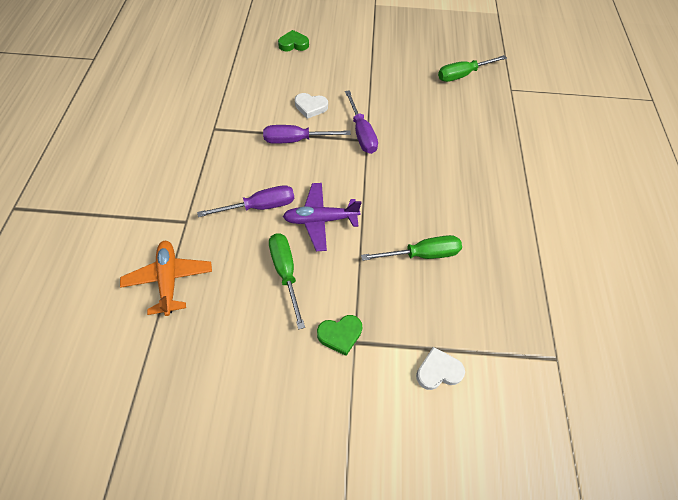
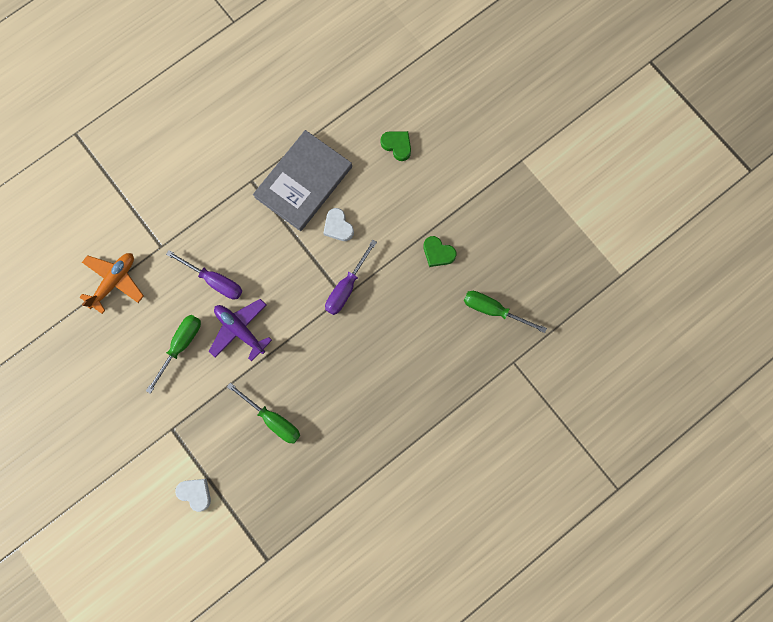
camera: 50 degrees right, 20 degrees up
(254, 102) = (303, 182): none -> grey book
(296, 140) = (295, 248): purple screwdriver -> none
(340, 335) = (168, 416): green heart -> green heart (438, 253)

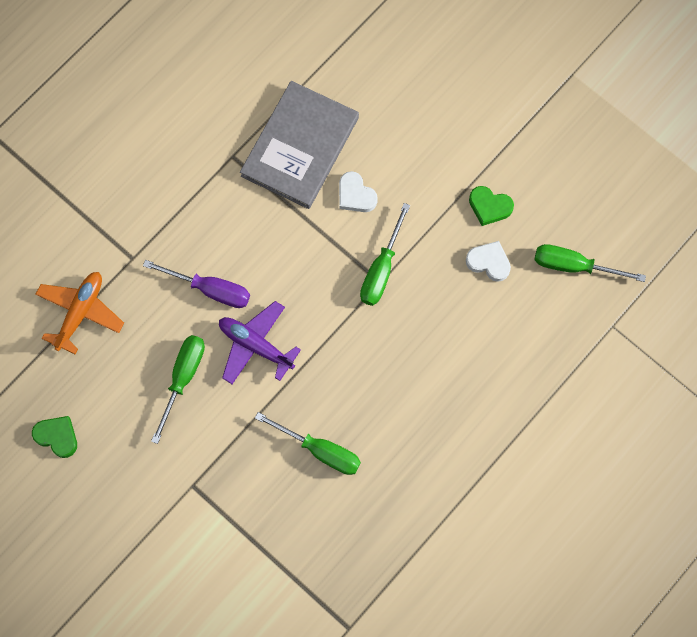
camera: 10 degrees left, 5 degrees down
(195, 493) = (239, 561): white heart -> white heart (489, 262)
(346, 287) = (381, 269): purple screwdriver -> green screwdriver
(397, 145) = (410, 82): green heart -> green heart (57, 436)

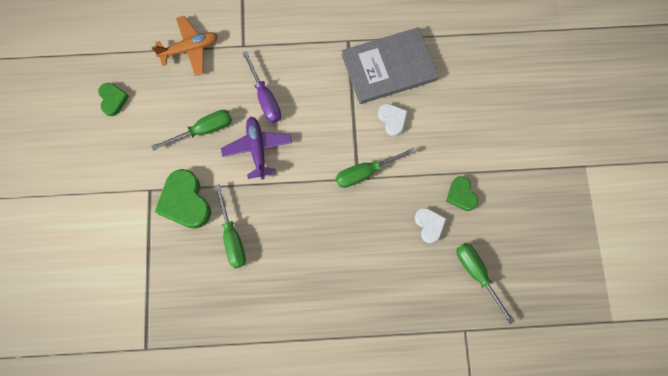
camera: 45 degrees right, 0 degrees up
(239, 462) = (185, 202): none -> green heart
(355, 195) = (392, 120): white heart -> white heart turned 150 degrees clockwise

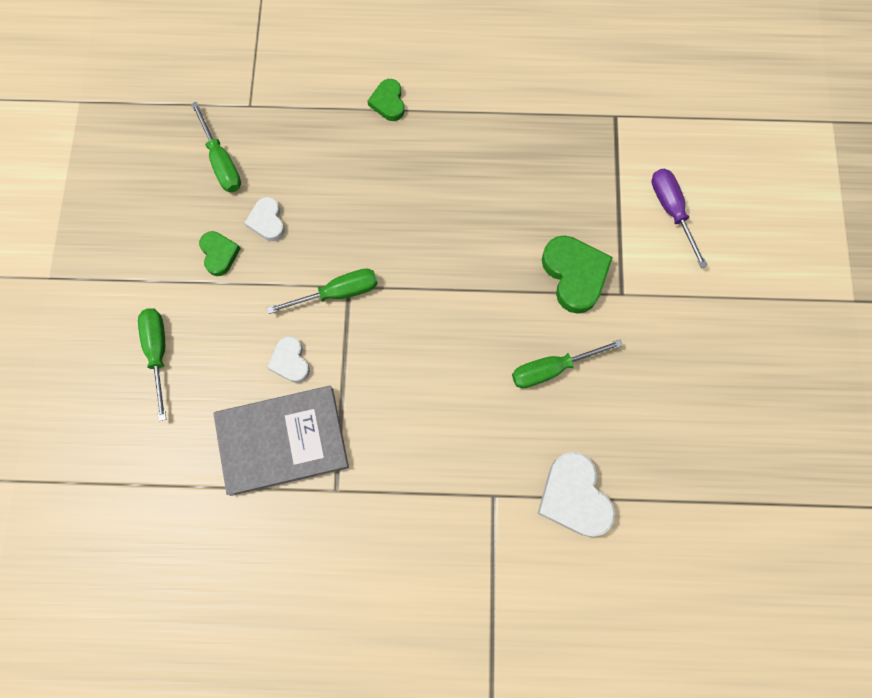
camera: 175 degrees left, 0 degrees up
(113, 100) = (682, 425): green heart -> green heart (388, 102)
(189, 49) = (574, 497): orange plane -> white heart
(232, 237) = (514, 227): green screwdriver -> green screwdriver (158, 353)
(257, 149) = (478, 336): purple plane -> none
(265, 98) = (464, 409): purple screwdriver -> purple screwdriver (671, 211)

